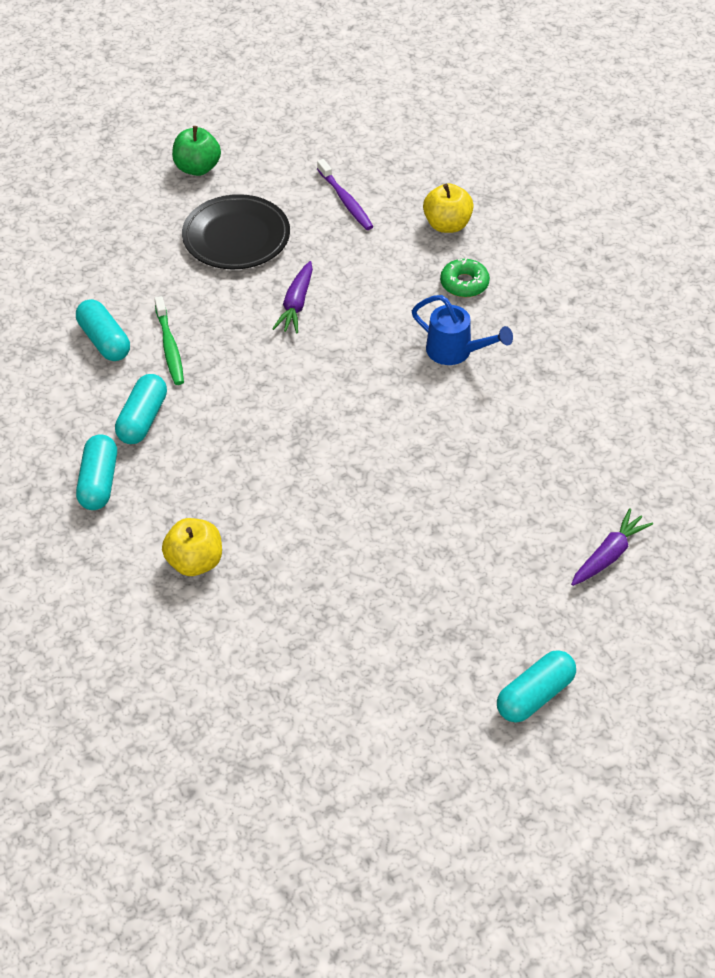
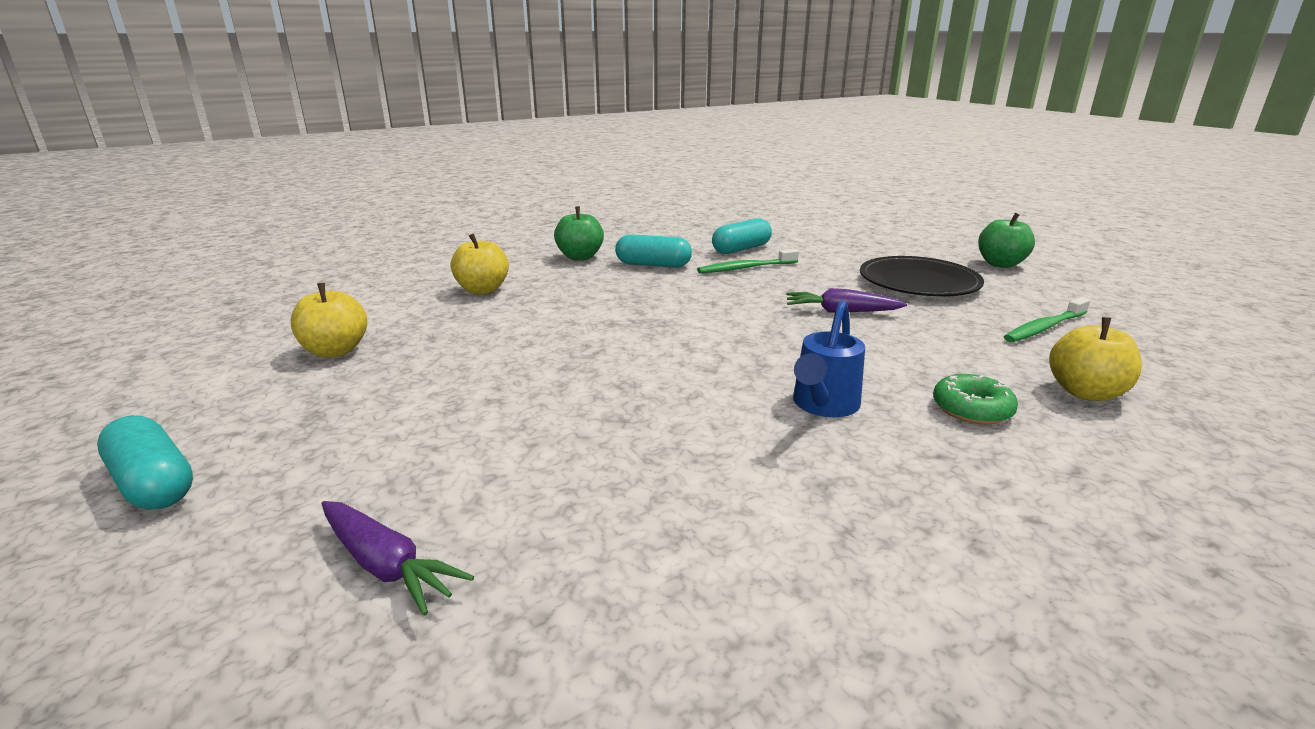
camera: 85 degrees right, 25 degrees down
(99, 482) = (580, 257): turquoise capsule -> green apple
(336, 652) = (335, 351): none -> yellow apple
(345, 201) = (1044, 328): purple toothbrush -> green toothbrush

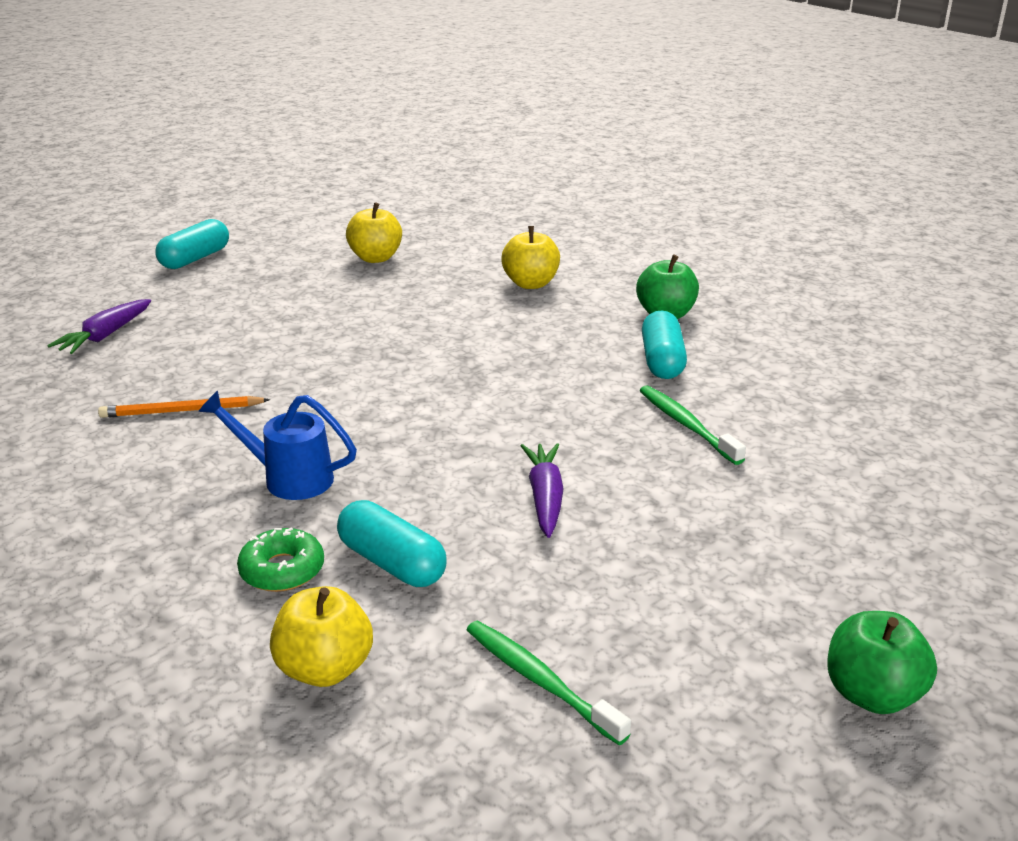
camera: 80 degrees right, 5 degrees up
(672, 474) = (182, 411): none -> orange pencil
(741, 249) = (775, 418): turquoise capsule -> turquoise capsule (392, 563)
(918, 283) = (700, 576): black plate -> none

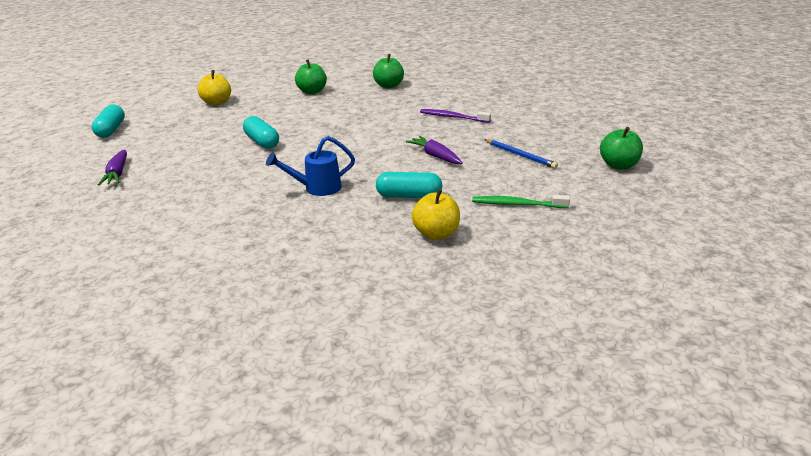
camera: 35 degrees left, 0 degrees up
(182, 411) = (219, 185): orange pencil -> none
(282, 570) = (367, 215): green donut -> none
(530, 284) = (312, 91): yellow apple -> green apple
(662, 361) = (411, 101): turquoise capsule -> turquoise capsule (262, 142)
(686, 425) = (453, 117): green toothbrush -> purple toothbrush
(697, 568) = (520, 155): none -> blue pencil

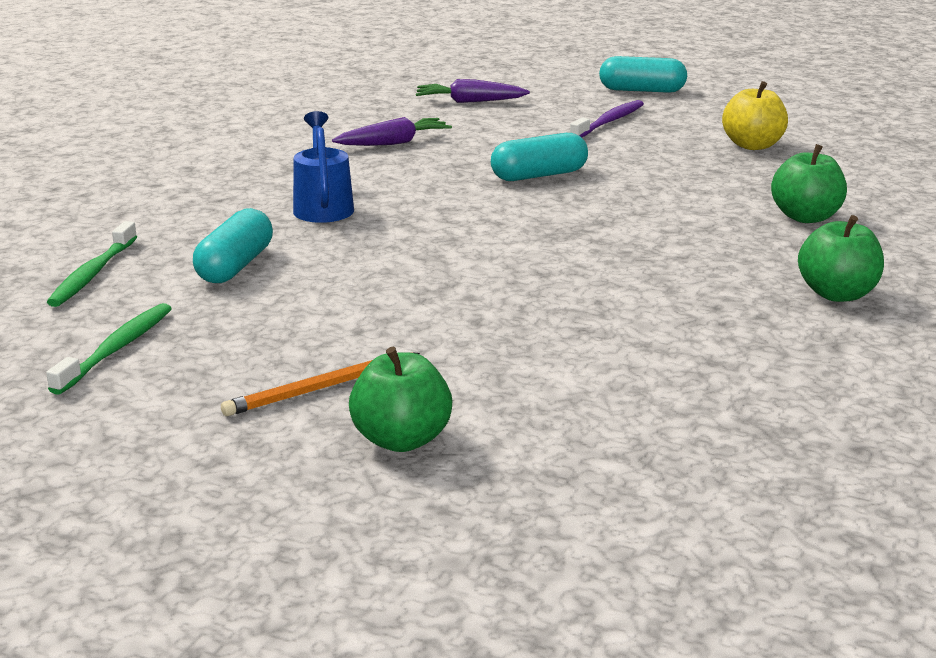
camera: 100 degrees right, 5 degrees down
(435, 156) = (380, 303): purple carrot -> purple carrot (393, 143)
(436, 234) = (92, 274): yellow apple -> green toothbrush
(453, 117) = (587, 344): purple toothbrush -> purple toothbrush (609, 122)
(520, 155) = (320, 388): blue pencil -> orange pencil
(619, 165) = (172, 501): green apple -> green apple (401, 440)

